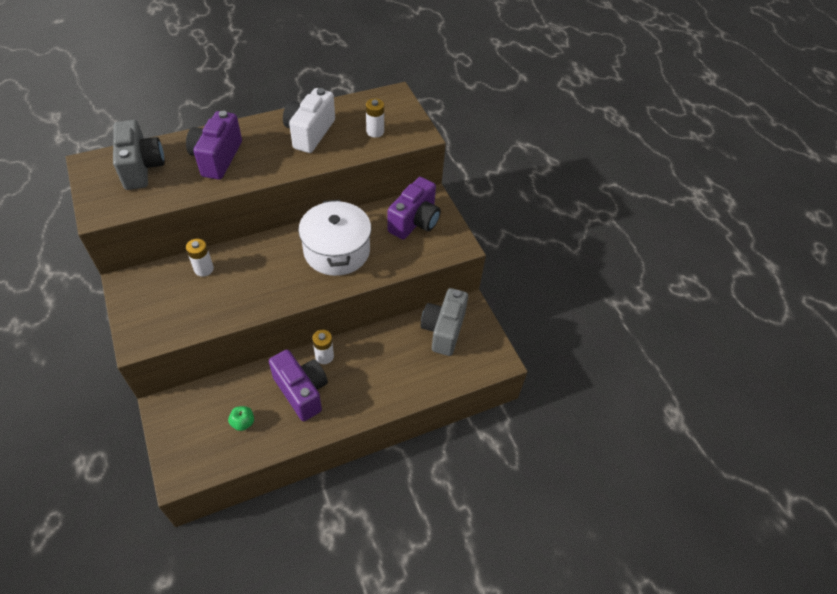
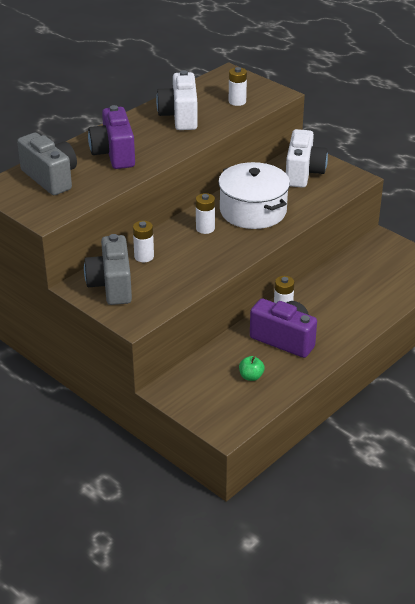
camera: 20 degrees left, 15 degrees down
(280, 256) = (205, 228): none -> white battery
(415, 222) = (303, 173): purple camera -> white camera
(443, 330) = (372, 261): grey camera -> grey camera (111, 285)

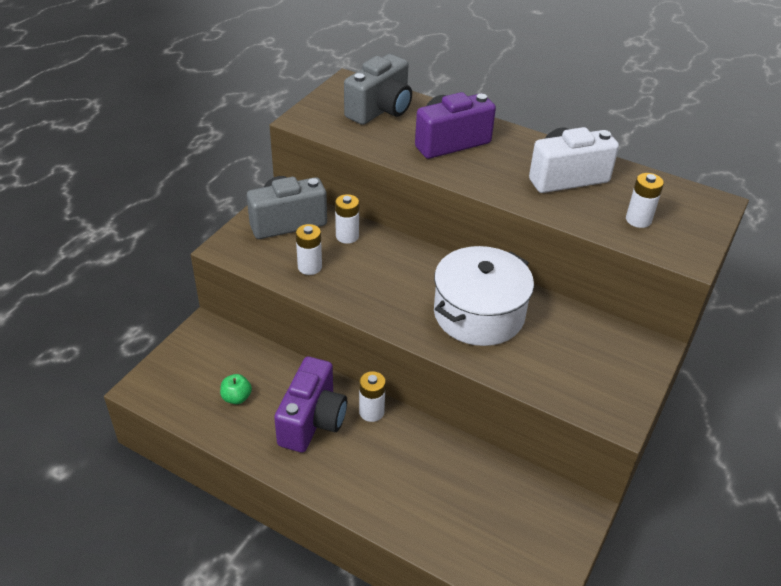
camera: 75 degrees right, 5 degrees up
(205, 228) = (421, 276): white battery -> white battery (309, 267)
(303, 173) = (599, 354): white camera -> none

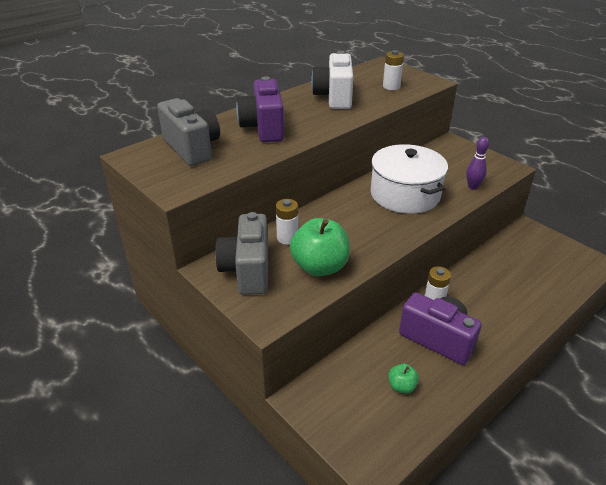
camera: 70 degrees left, 5 degrees down
(309, 267) = (320, 267): white battery -> green apple
(536, 378) = (473, 187): none -> purple bowling pin

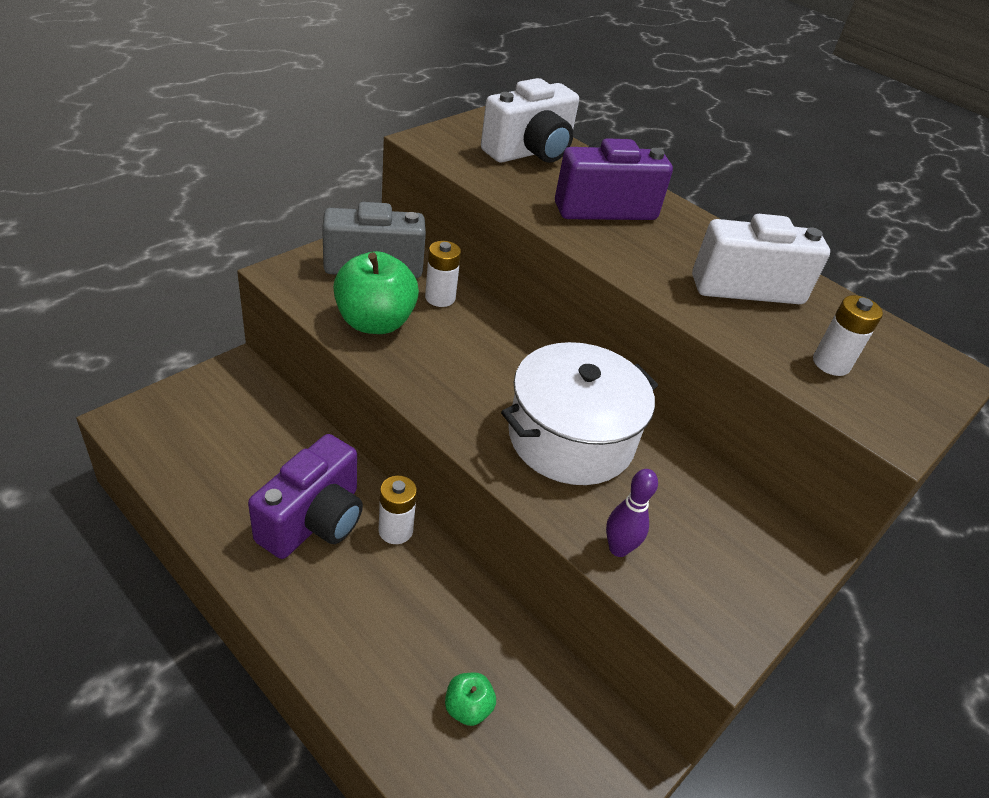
camera: 80 degrees right, 5 degrees up
(192, 148) = (530, 152): grey camera -> white camera
(401, 386) = (233, 464): green apple -> green apple (468, 708)

